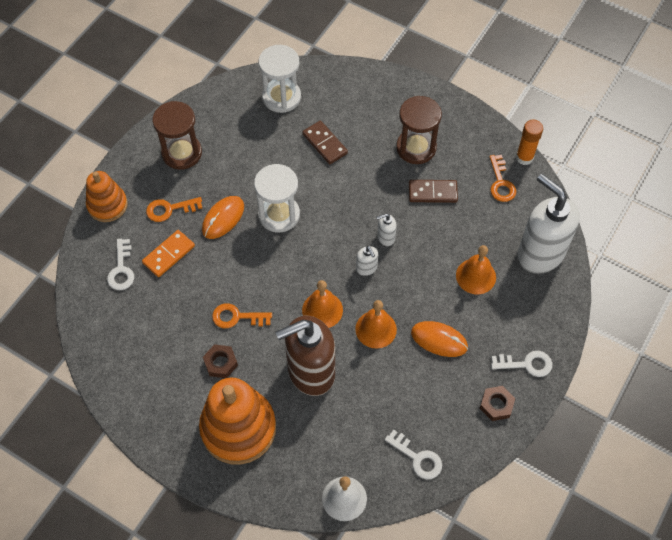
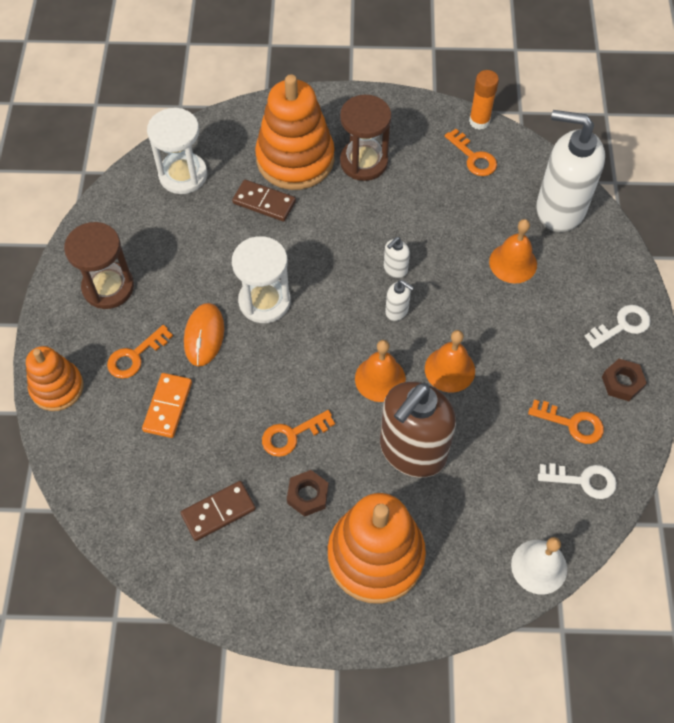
camera: 30 degrees left, 0 degrees up
(121, 269) = (122, 451): white key -> none
(367, 122) = (295, 159): none -> orange stacking toy
(432, 192) = (412, 199): brown domino -> brown domino (218, 512)
(437, 414) = (572, 423): none -> orange key
(439, 340) = (521, 346): orange mouse -> none

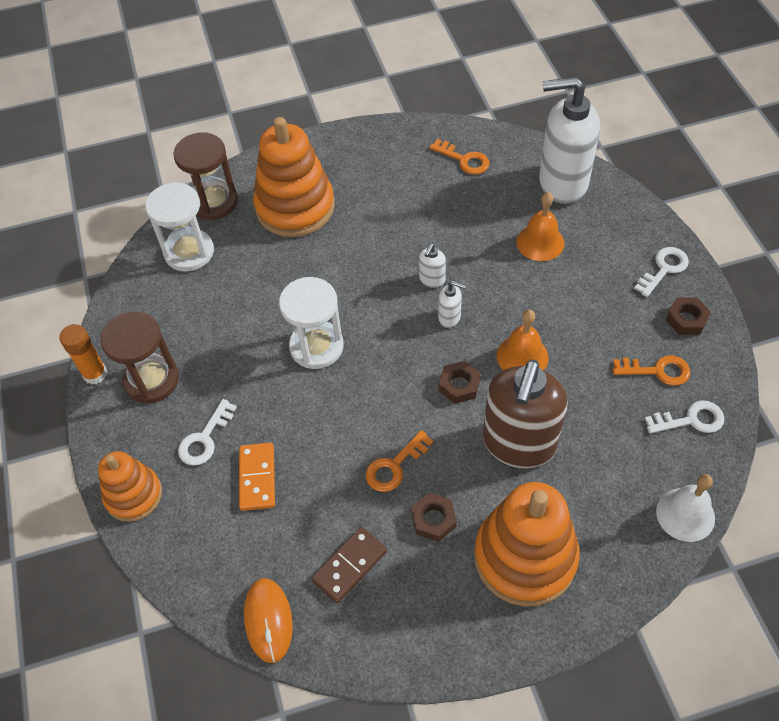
camera: 15 degrees left, 5 degrees down
(135, 356) = (205, 438): orange key -> white key
(204, 336) = (268, 397): orange mouse -> orange mouse (268, 620)
(264, 202) = (280, 255): brown domino -> none
(364, 162) = (362, 192): brown hourglass -> brown hourglass (214, 202)
(380, 379) = (459, 385): orange bell -> brown nut
(479, 121) = (456, 127): orange glue stick -> orange glue stick (95, 374)

